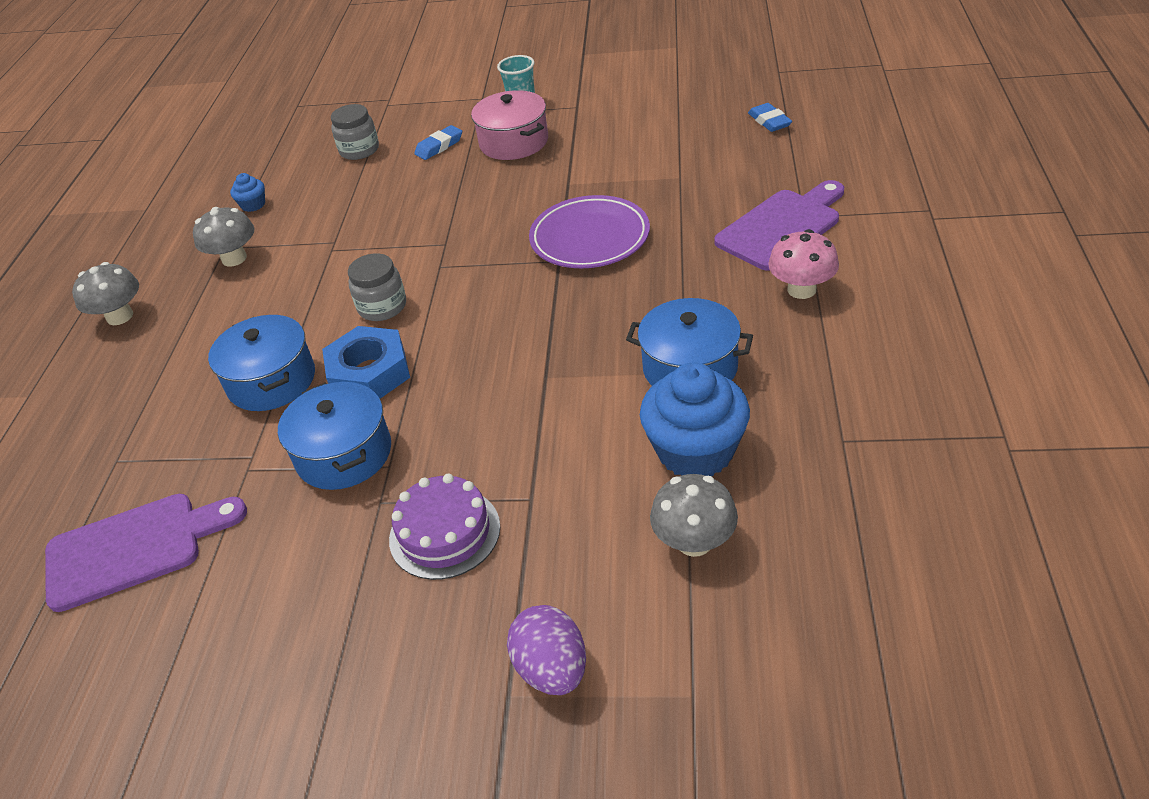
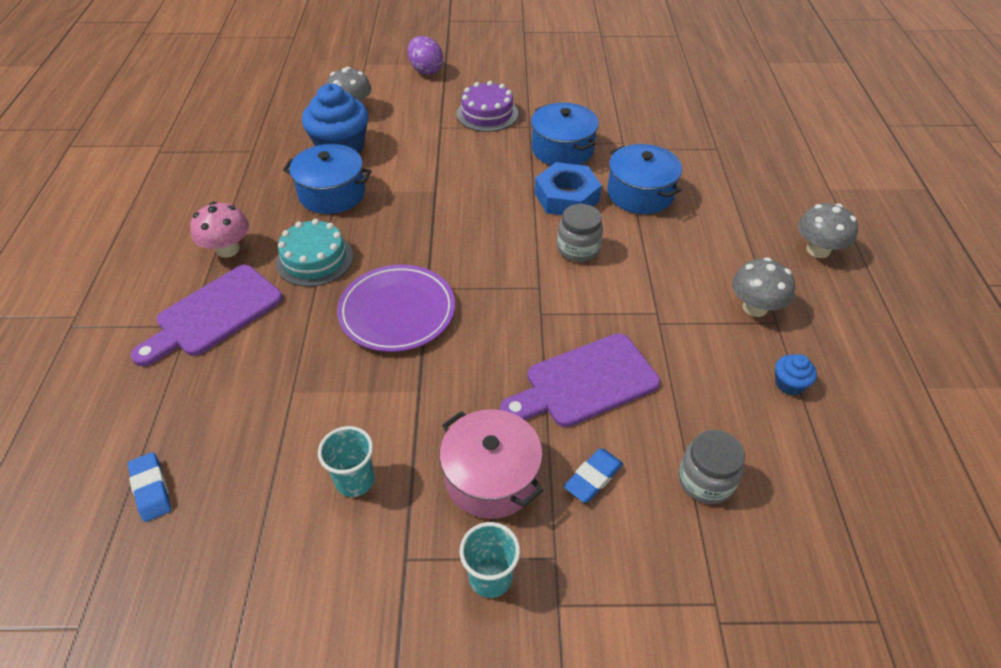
camera: 170 degrees right, 5 degrees up
(133, 548) = (665, 109): purple cutting board -> purple cutting board (585, 383)
(615, 134) = (355, 480): none -> turquoise cup
(690, 283) = (314, 259): none -> turquoise cake

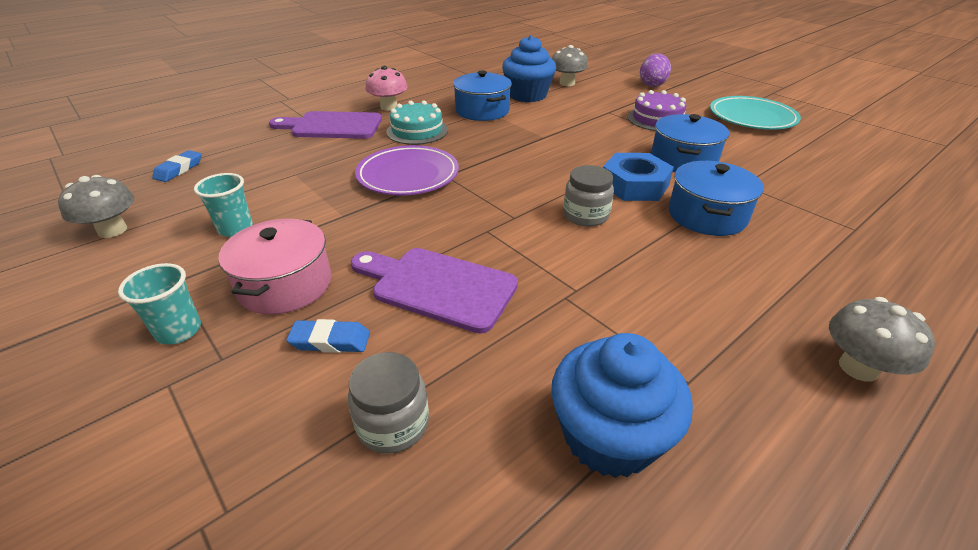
camera: 50 degrees right, 10 degrees down
(546, 72) = (752, 118): none -> turquoise plate
(755, 307) = (683, 354): grey mushroom -> grey mushroom (112, 230)
(789, 384) = (609, 436): blue cupcake -> blue cupcake, size x2.21

